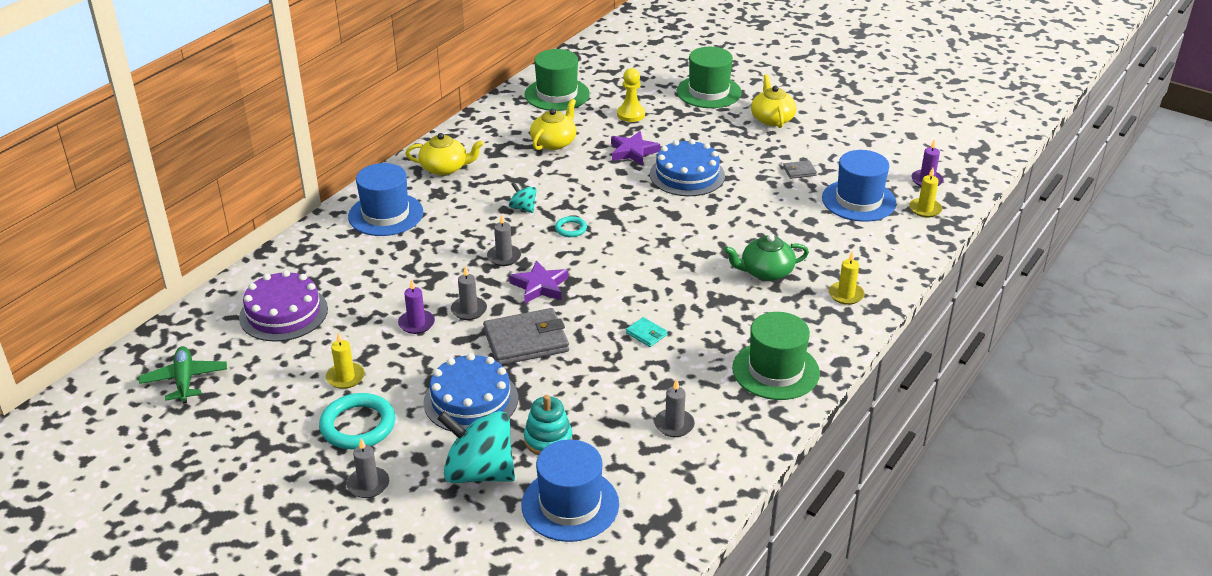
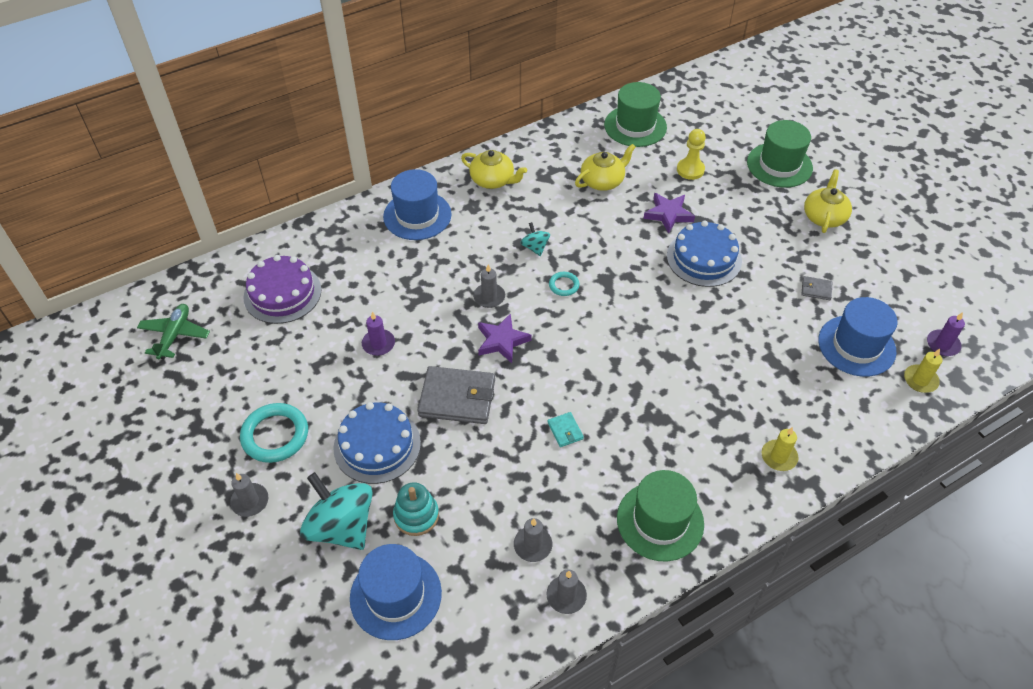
camera: 25 degrees right, 15 degrees up
(345, 377) = (293, 380): yellow candle -> none
(469, 310) = (428, 345): grey candle -> grey candle (566, 596)
(766, 272) = (715, 400): green teapot -> none

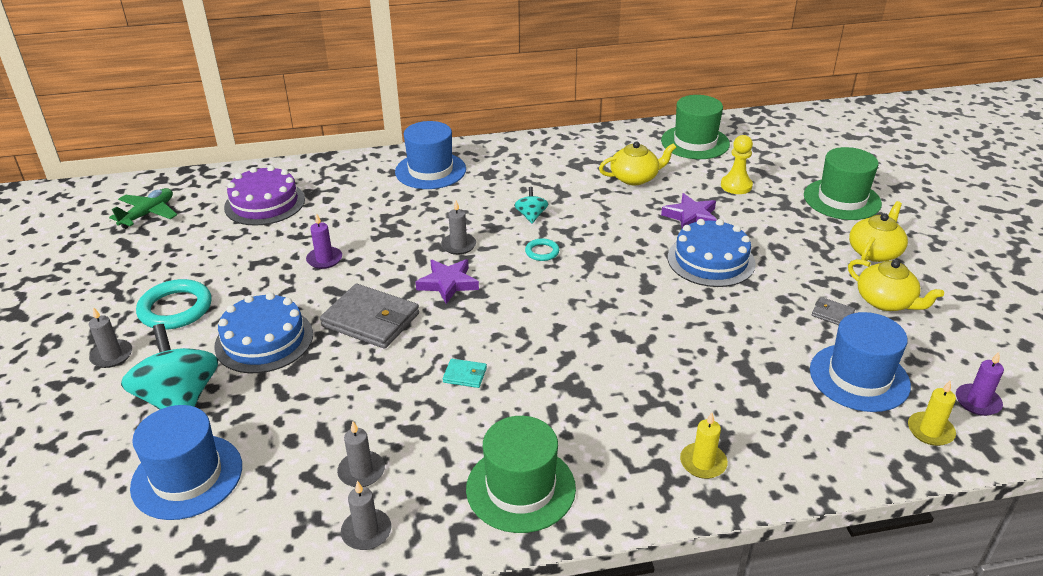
camera: 20 degrees right, 15 degrees down
(416, 515) = (259, 410): turquoise stacking toy -> none
(493, 180) = (522, 158): yellow teapot -> yellow teapot (886, 301)
(565, 431) = (465, 375): turquoise wallet -> turquoise wallet turned 75 degrees counterclockwise

